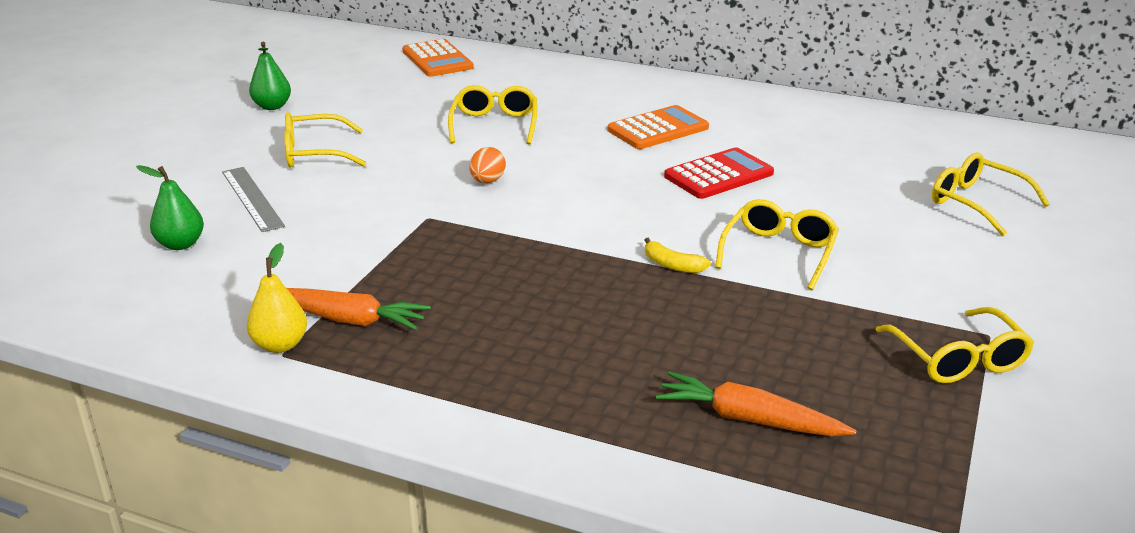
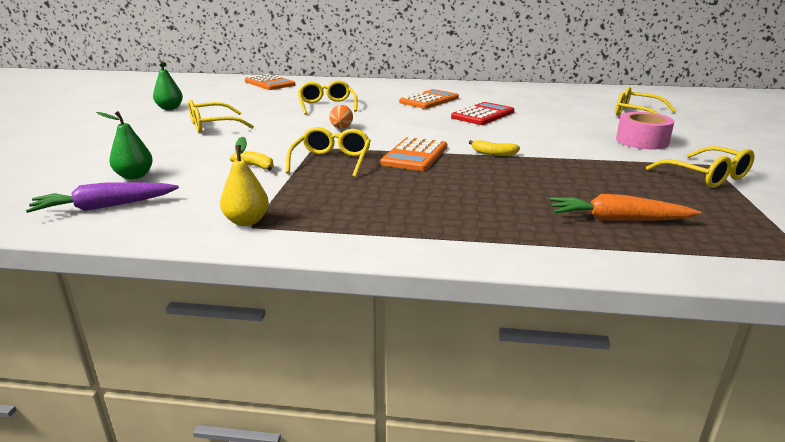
camera: 15 degrees left, 5 degrees down
(130, 295) = (105, 207): none -> purple carrot
(252, 198) = (179, 149): grey ruler -> none
(334, 246) = (255, 166): none -> yellow banana
(348, 319) = (292, 201): orange carrot -> none
(557, 253) = (415, 155): none -> orange calculator
(779, 253) = (551, 142): yellow glasses -> yellow glasses (331, 161)
(926, 268) = (642, 141): none -> pink tape

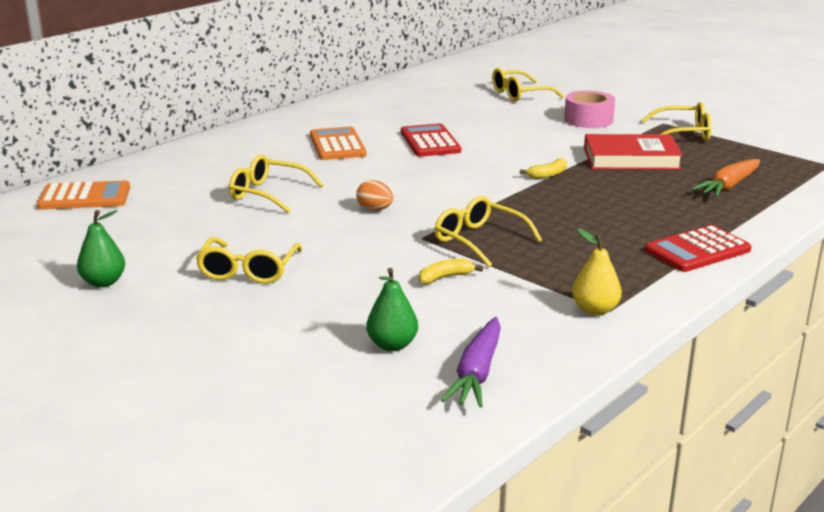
camera: 55 degrees left, 0 degrees up
(415, 155) = (510, 203): orange calculator -> none
(429, 236) = (697, 250): none -> red calculator
(591, 170) = (631, 159): none -> red book

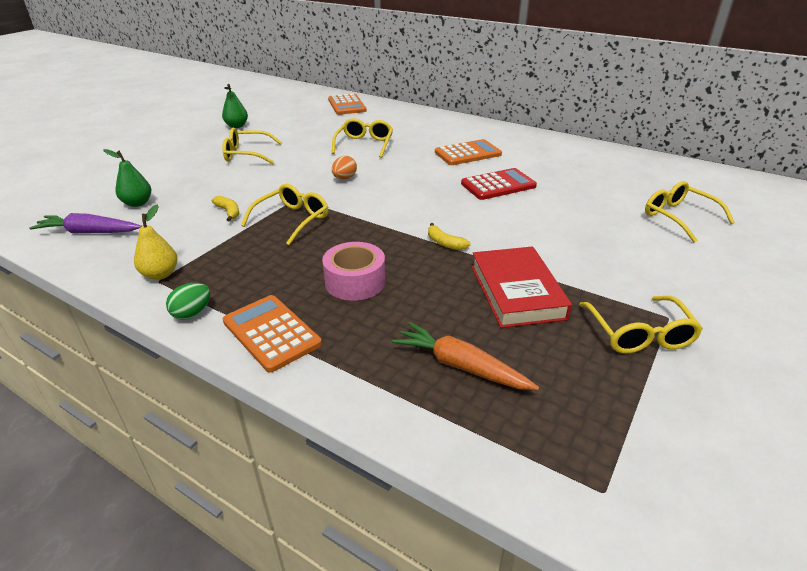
camera: 80 degrees right, 10 degrees up
(588, 120) = (630, 261): pink tape -> pink tape (355, 282)
(670, 287) = (192, 313): none -> green egg
(697, 250) = (271, 333): red calculator -> orange calculator

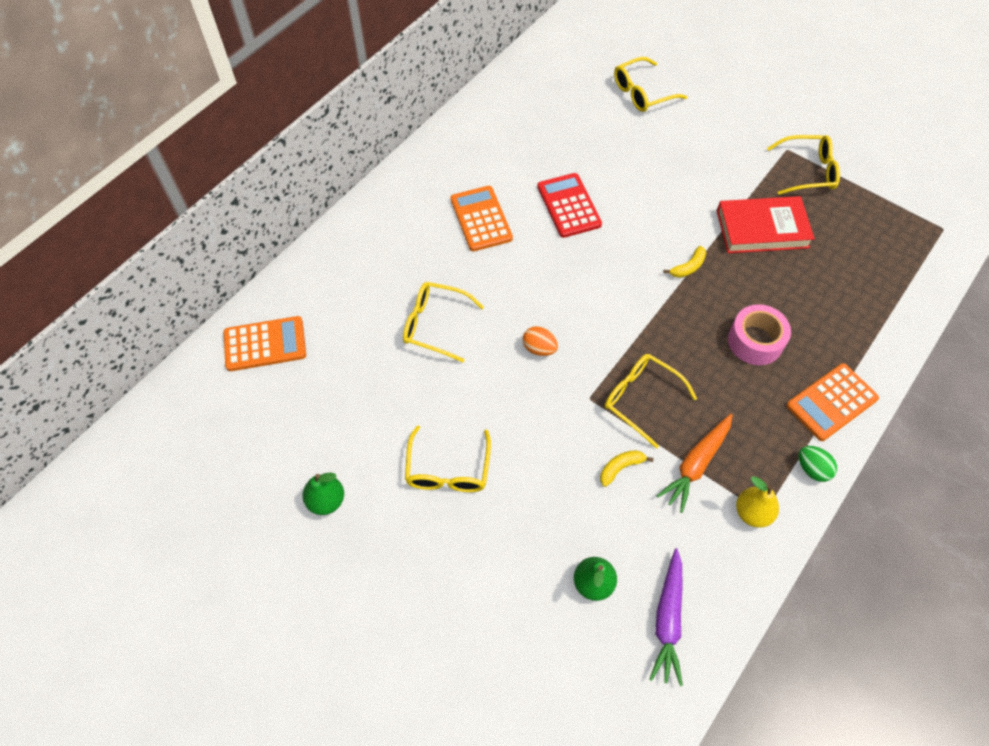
camera: 85 degrees left, 25 degrees up
(461, 366) = (854, 278): orange carrot -> orange carrot (696, 464)

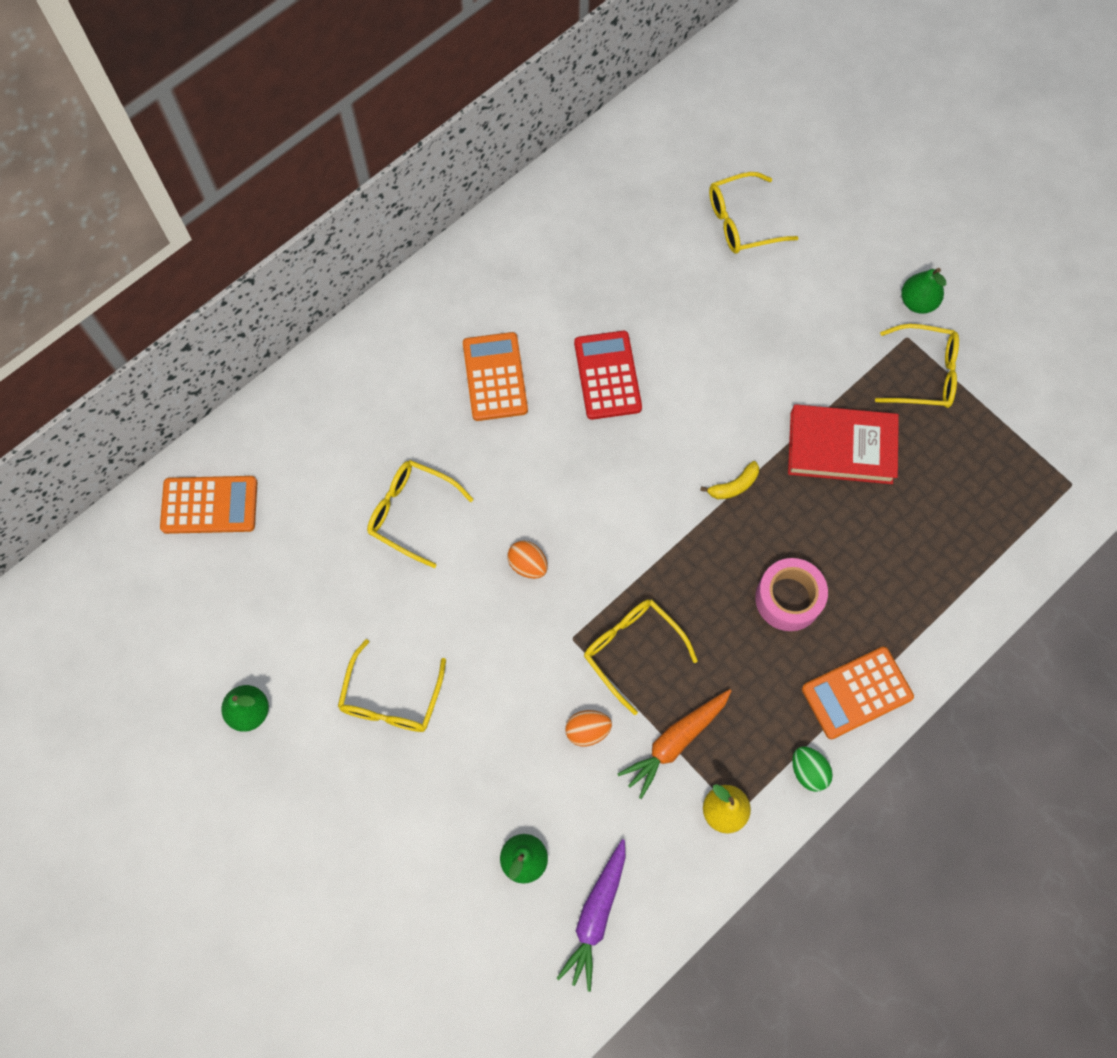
camera: 10 degrees right, 10 degrees up
(620, 467) = (587, 730): yellow banana -> orange egg
(787, 126) = (917, 302): none -> green pear

